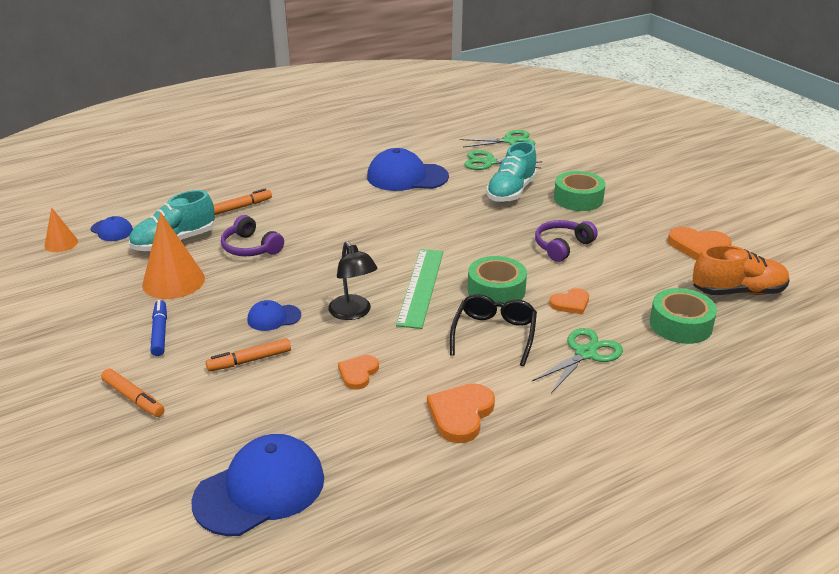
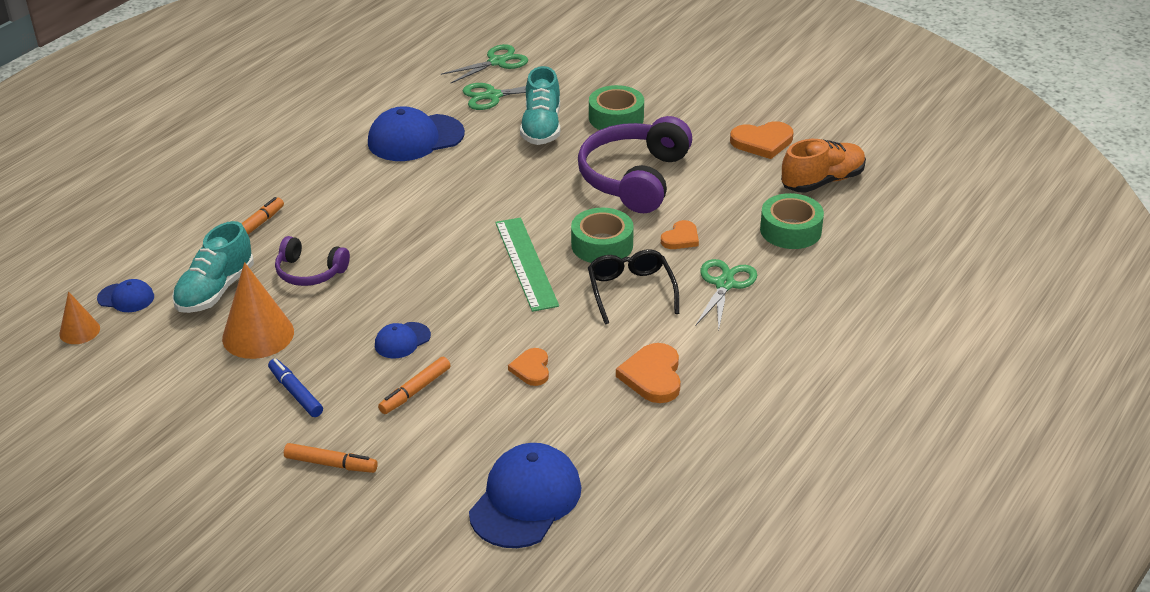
camera: 25 degrees left, 5 degrees up
(353, 313) = (479, 311): black lamp -> none
(562, 246) = (635, 178): purple headphones -> purple headphones, size x1.85

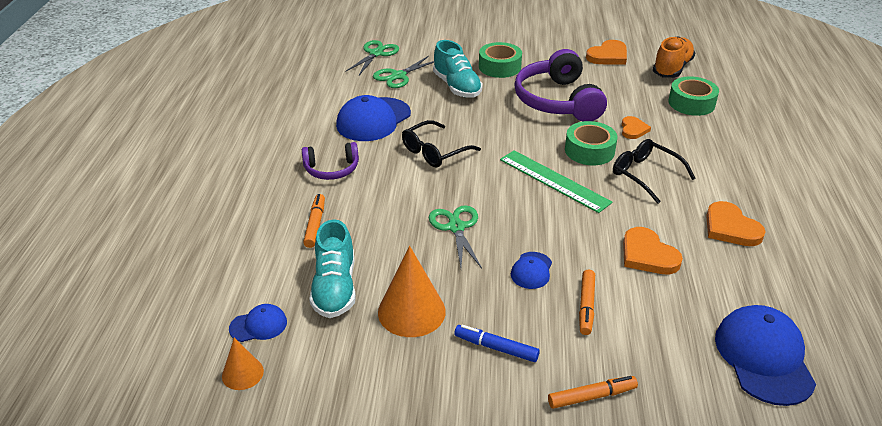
camera: 30 degrees left, 0 degrees up
(310, 272) = (399, 244): purple headphones -> purple headphones (332, 169)
(439, 192) = (435, 152): none -> black glasses
(531, 369) = (647, 255): orange heart -> orange heart, size x1.57
(724, 284) = (696, 150): green scissors -> green scissors (456, 227)

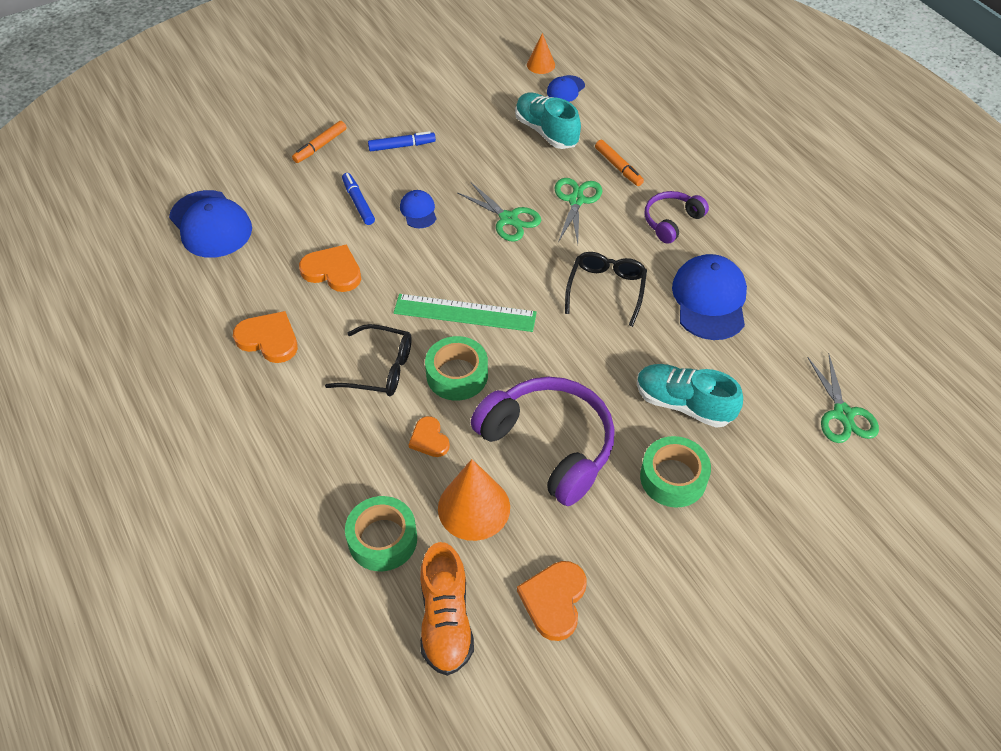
camera: 145 degrees right, 15 degrees up
(398, 76) = (767, 385): green scissors -> green scissors (576, 200)
(411, 311) = (478, 141): orange cone -> orange cone (474, 507)
(586, 306) = (358, 202): orange marker -> blue marker

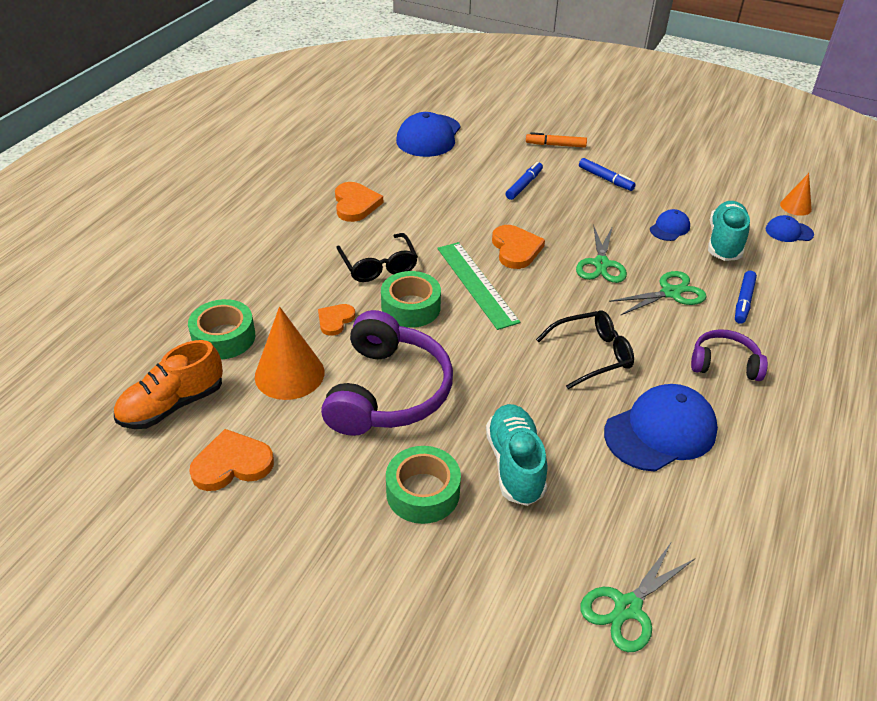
camera: 55 degrees right, 10 degrees down
(333, 271) = (446, 203): orange heart -> orange heart (516, 249)
(418, 211) = (551, 215): blue cap -> blue cap (669, 228)
(618, 167) = (743, 301): orange marker -> blue marker

